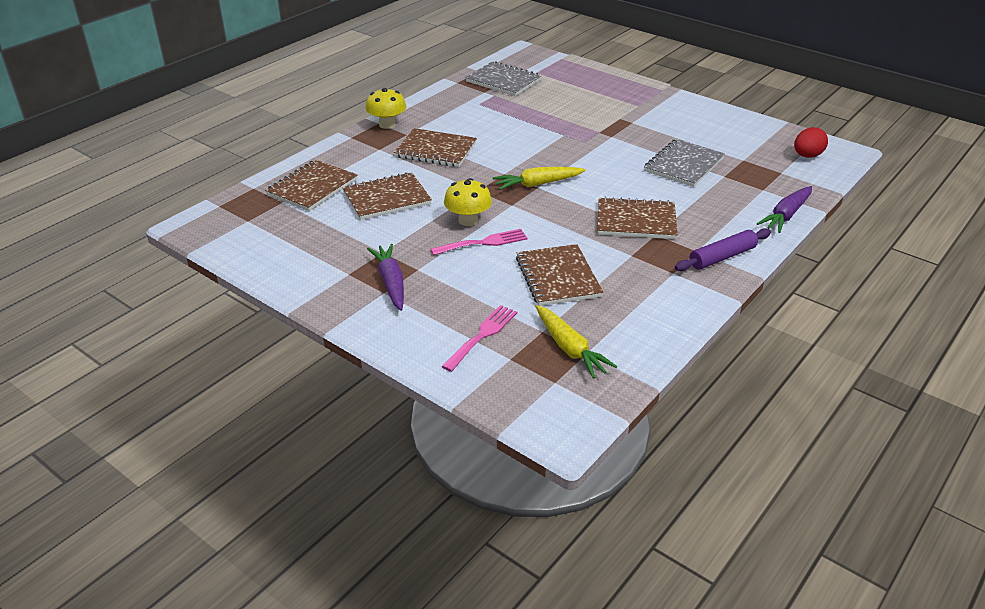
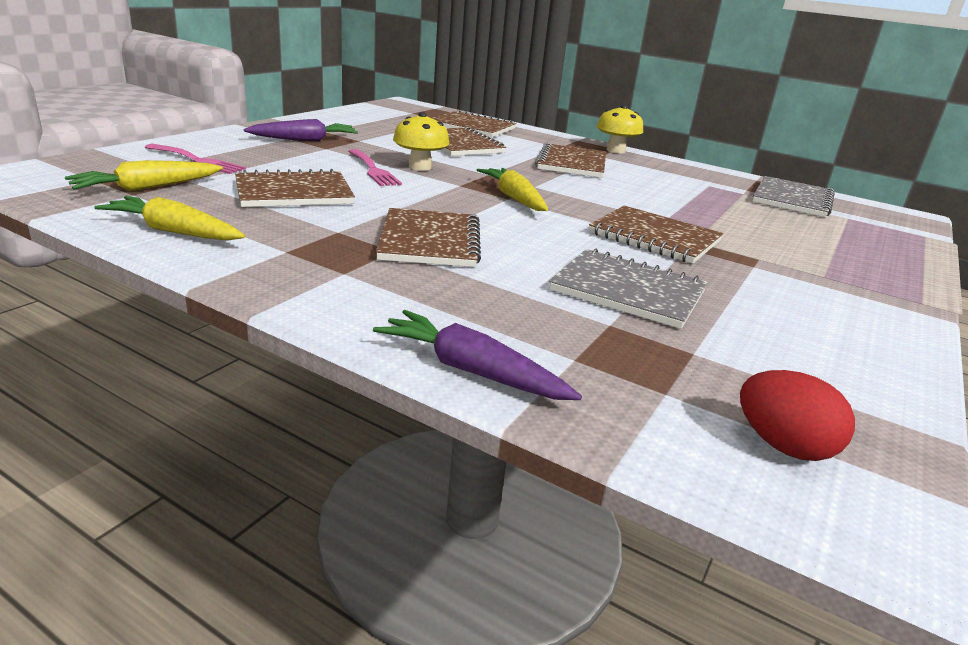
camera: 80 degrees right, 10 degrees down
(598, 143) = (654, 237): none -> brown notebook
(658, 319) = (174, 232): none -> yellow carrot
(722, 257) = (320, 289): purple rolling pin -> none

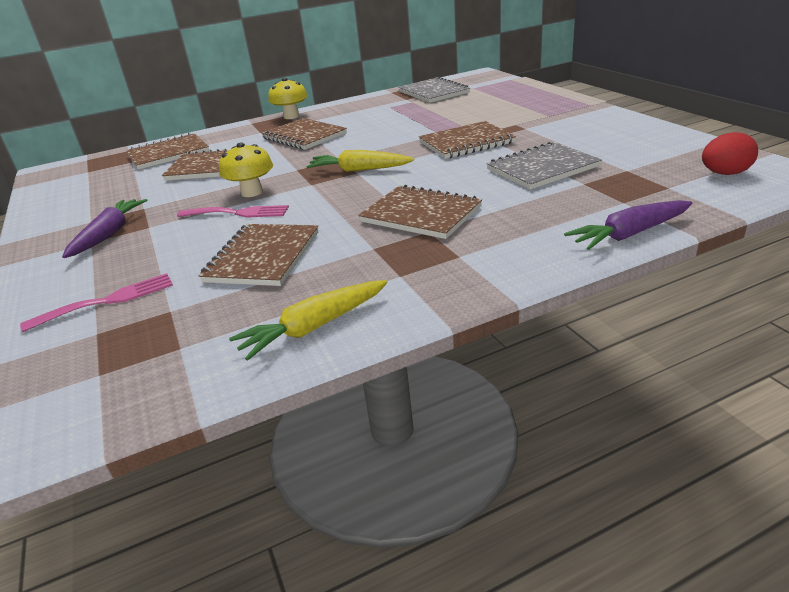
camera: 50 degrees left, 5 degrees up
(147, 188) = (169, 337): yellow carrot -> none

